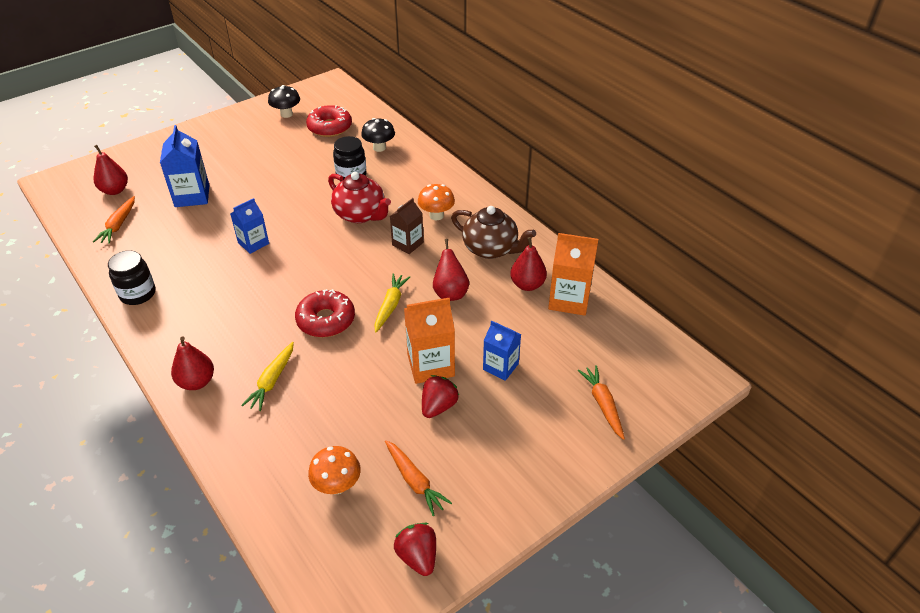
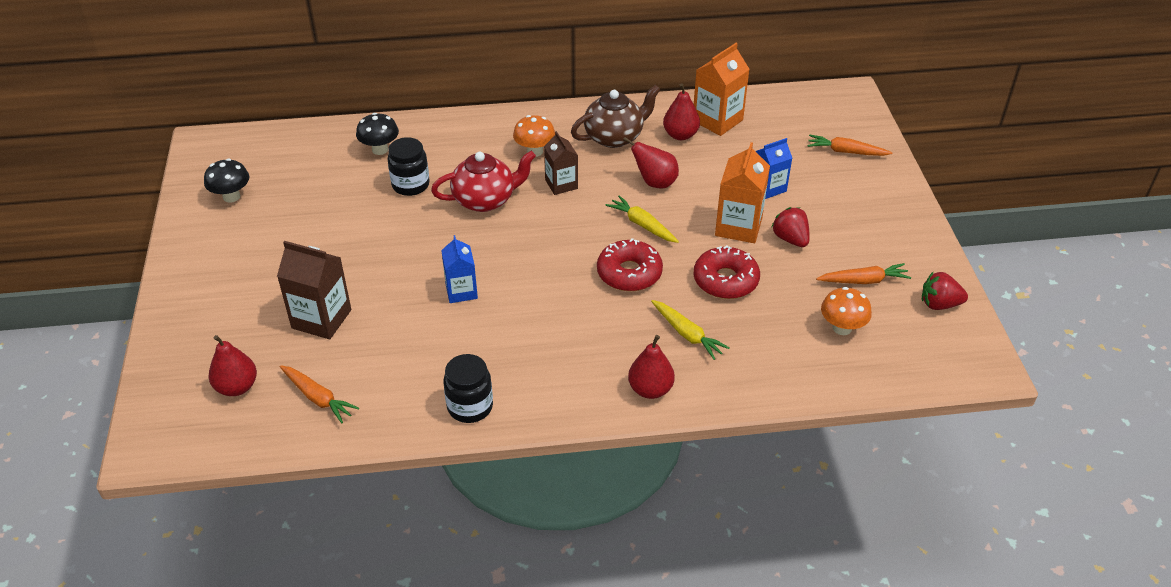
camera: 60 degrees left, 0 degrees up
(192, 196) = (321, 319): blue carton -> brown carton
(330, 127) = (299, 172): red donut -> red donut (725, 280)

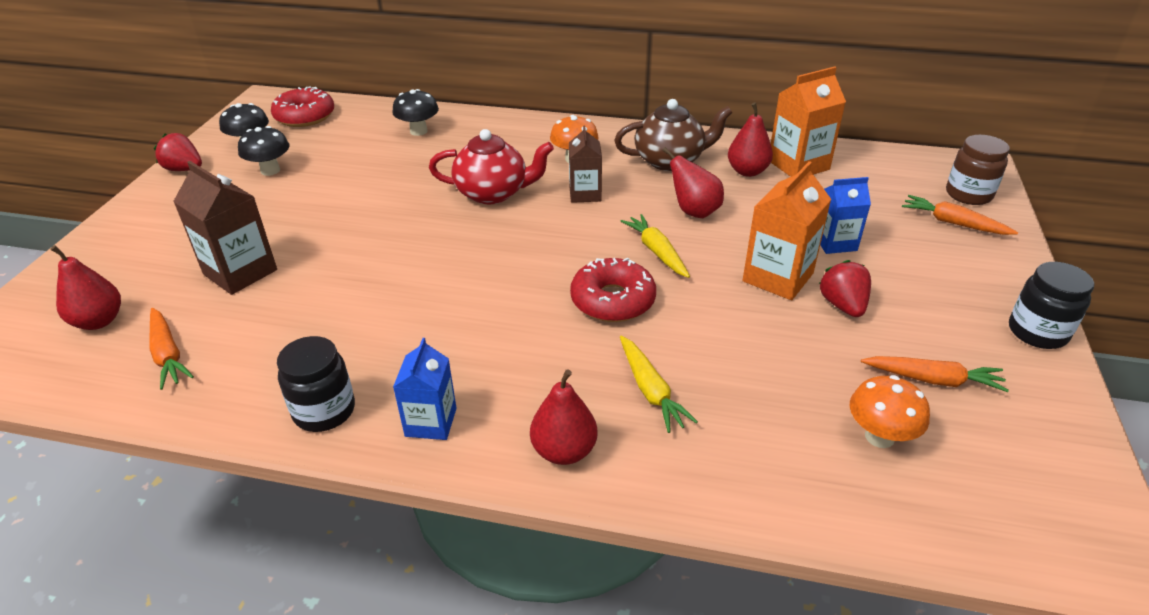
camera: 20 degrees right, 5 degrees down
(271, 219) = (270, 170): none -> black mushroom
(410, 185) = (426, 166): black jar -> black jar (1037, 332)
(461, 291) = (406, 277): blue carton -> blue carton (431, 422)
(725, 280) = (733, 336): red donut -> red donut (305, 116)
(850, 123) = (968, 194): none -> brown jar
(939, 304) = (1047, 439): red strawberry -> red strawberry (184, 169)

